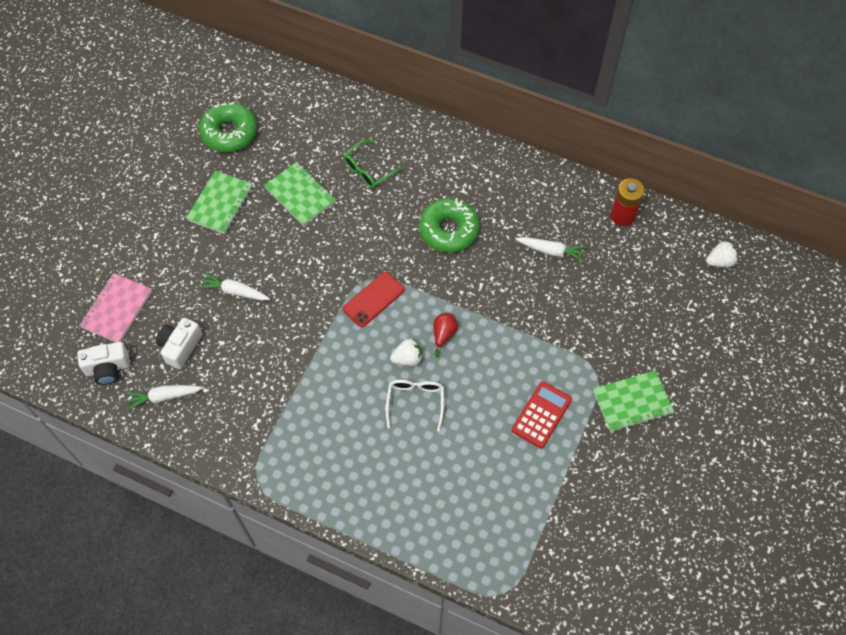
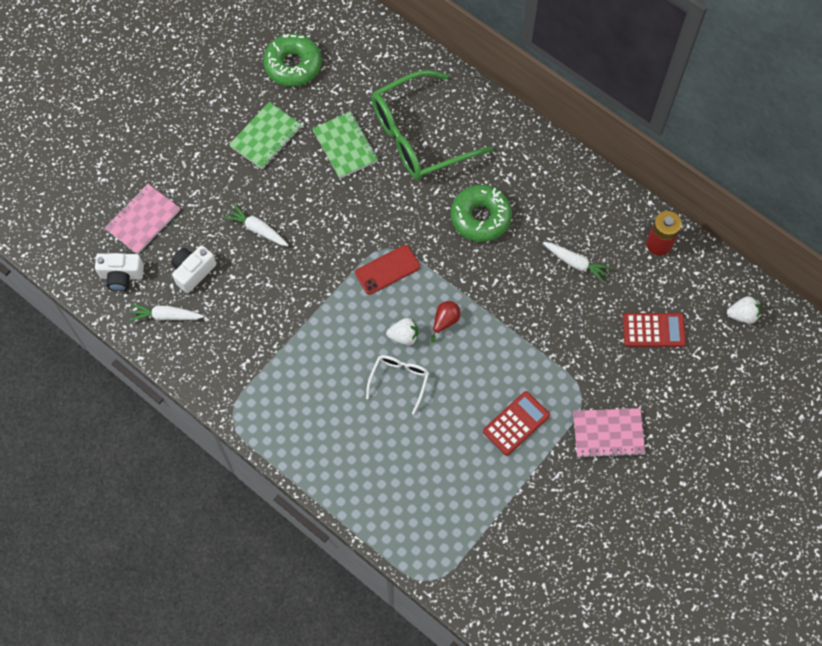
camera: 15 degrees right, 5 degrees up
(368, 170) = (418, 136): green glasses -> green glasses, size x2.11
(632, 402) = (608, 433): green notebook -> pink notebook
(643, 295) = (653, 330): none -> red calculator

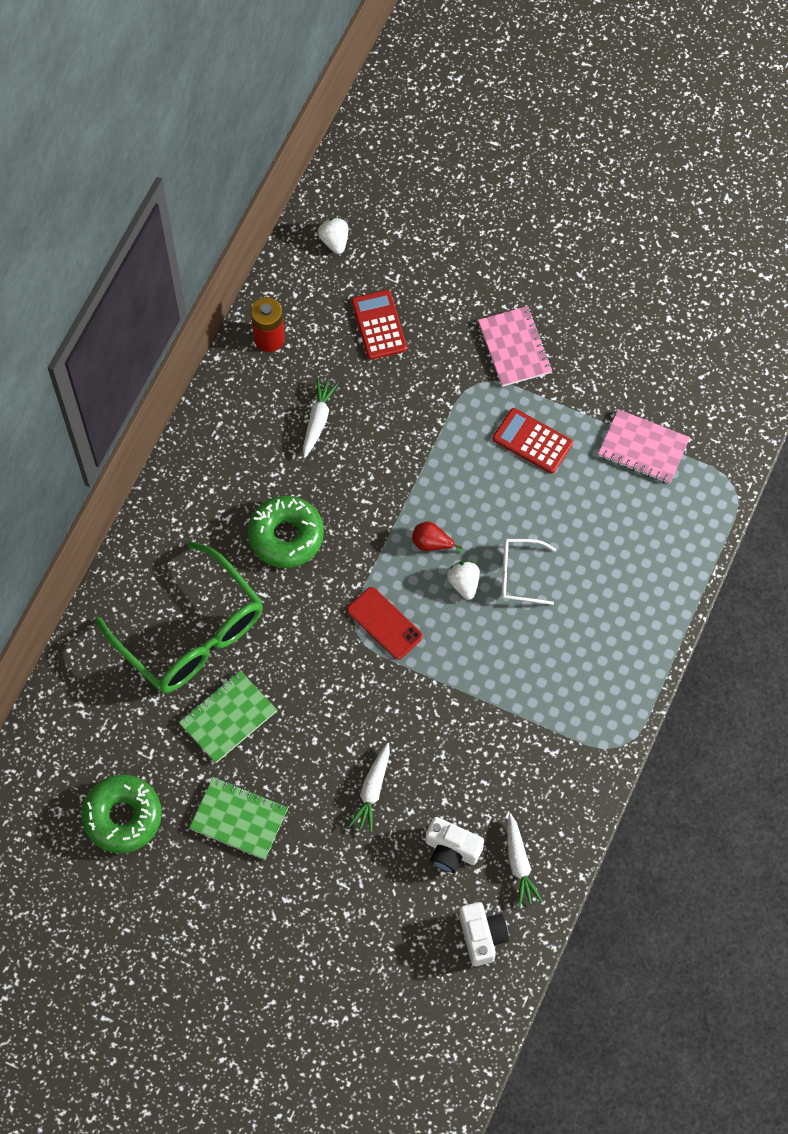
camera: 105 degrees left, 0 degrees up
(143, 220) = (398, 936): pink notebook -> pink notebook (643, 448)

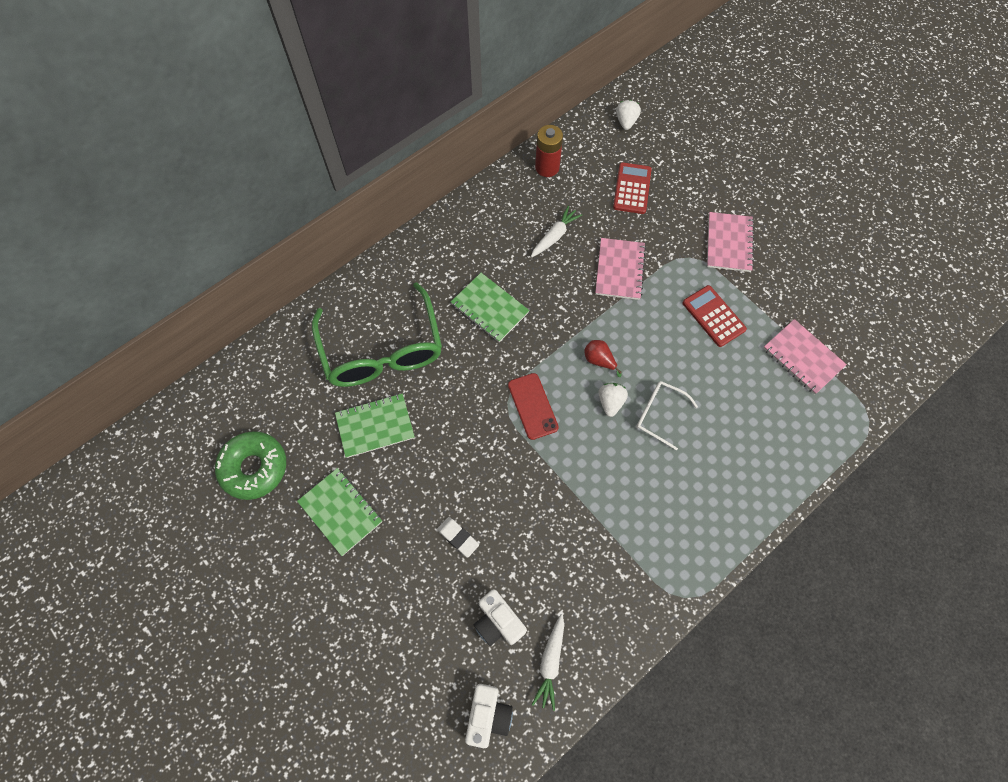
camera: 25 degrees right, 0 degrees up
(286, 536) = (489, 308): green donut -> green notebook
(372, 790) = (458, 537): white carrot -> white eraser
(408, 430) = (619, 270): none -> pink notebook

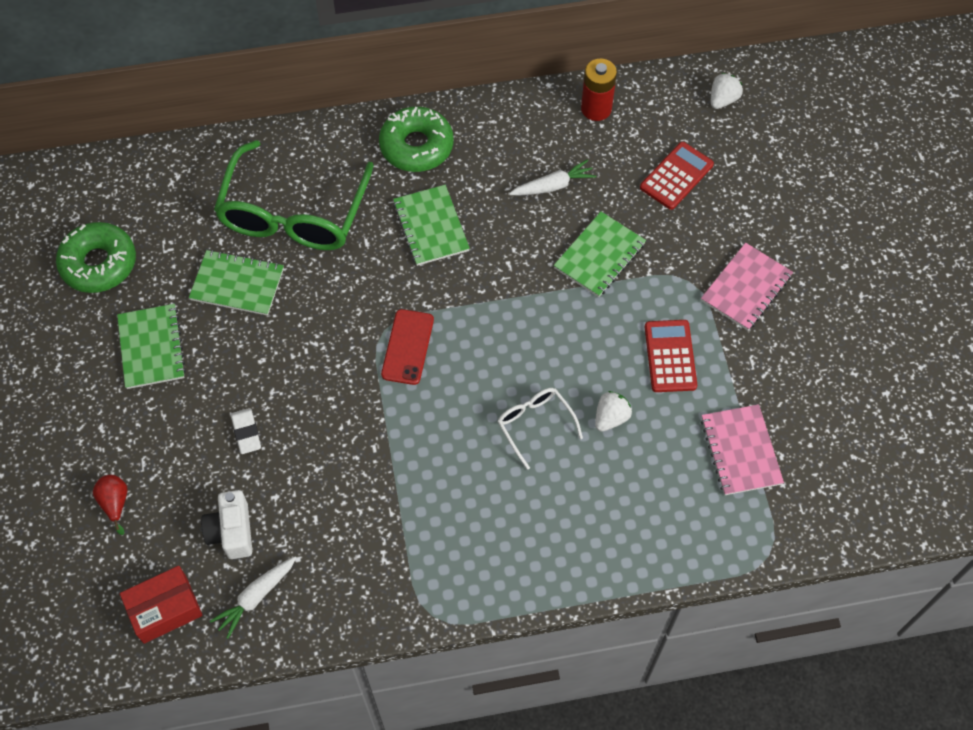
camera: 30 degrees right, 5 degrees down
(440, 254) = (416, 146): none -> green donut
(488, 715) = (165, 609): white camera -> red box
(599, 360) = (510, 337): red pear -> red pear (115, 503)
(610, 402) = (492, 385): white strawberry -> white strawberry (610, 418)
(619, 270) = (599, 256): pink notebook -> green notebook

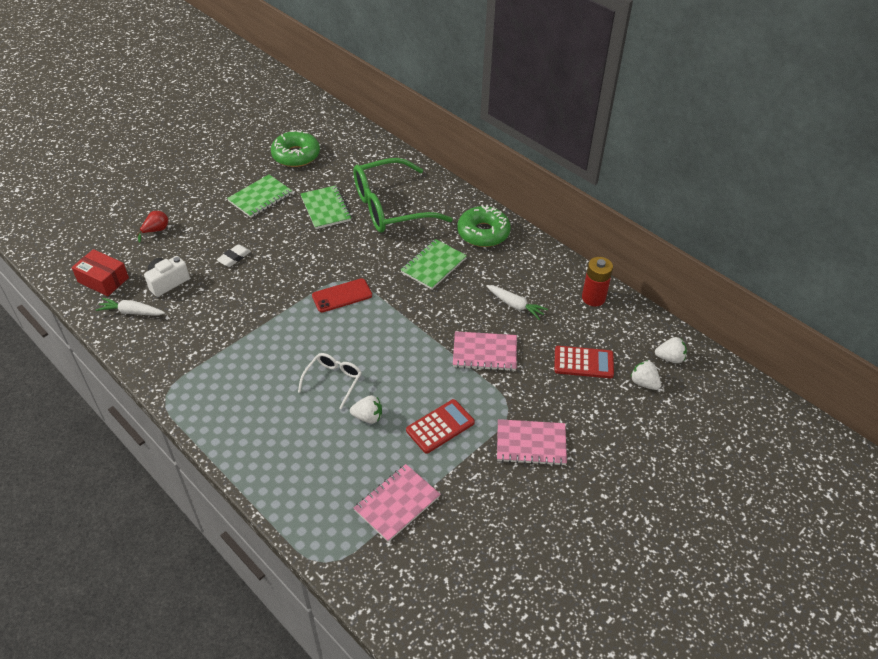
camera: 55 degrees right, 15 degrees down
(599, 256) = (484, 352): green notebook -> pink notebook
(738, 143) = (644, 383): none -> white strawberry

